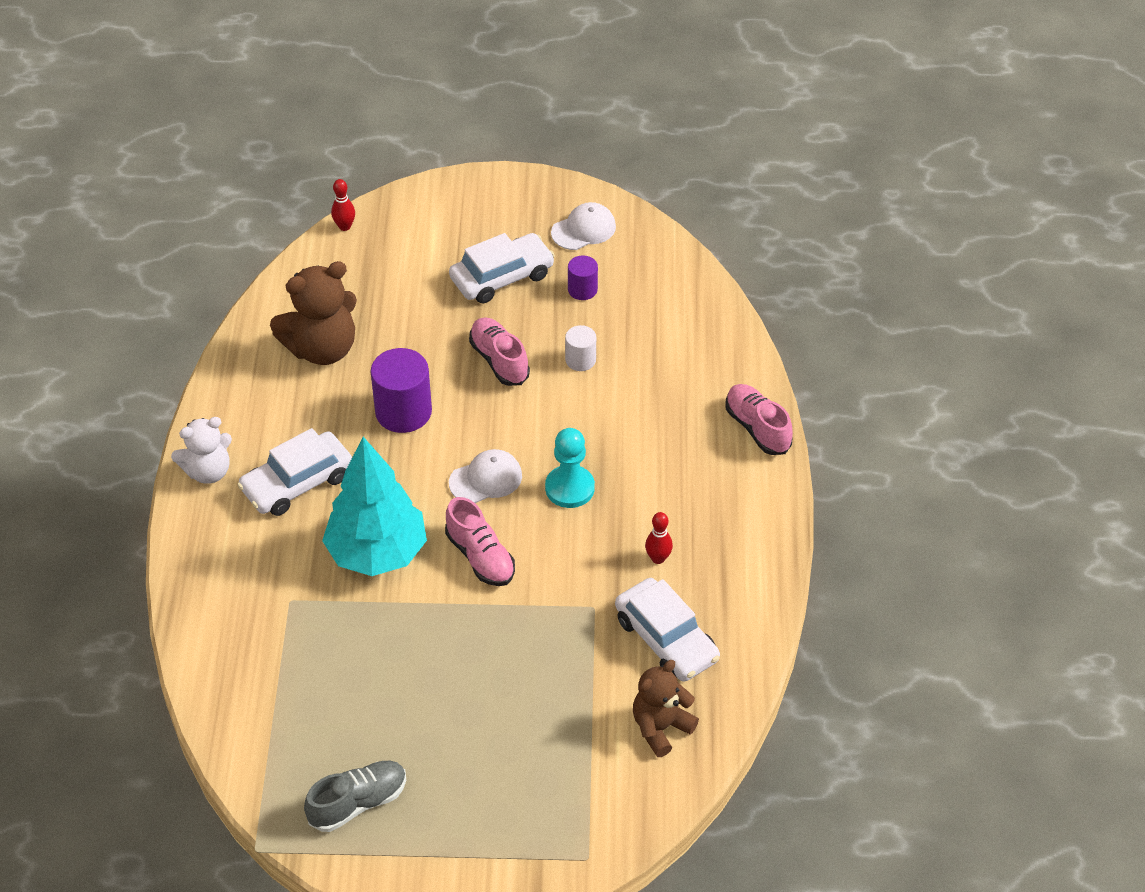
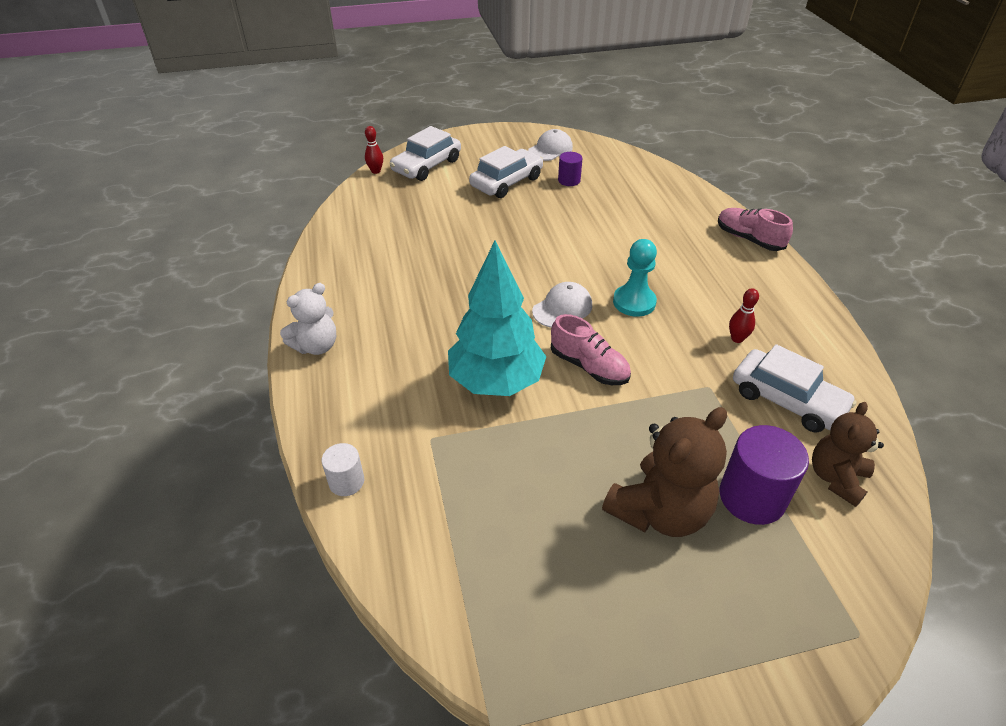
camera: 15 degrees left, 5 degrees down
(297, 483) = (401, 340): white car -> white car (426, 165)
(322, 349) = (387, 244): brown teddy bear -> brown teddy bear (659, 511)
(358, 803) = (586, 634): grey shoe -> none
(403, 412) = (471, 274): purple cylinder -> purple cylinder (752, 497)
(499, 360) = (531, 229): pink shoe -> none
(580, 360) = (592, 220): white cylinder -> white cylinder (346, 481)

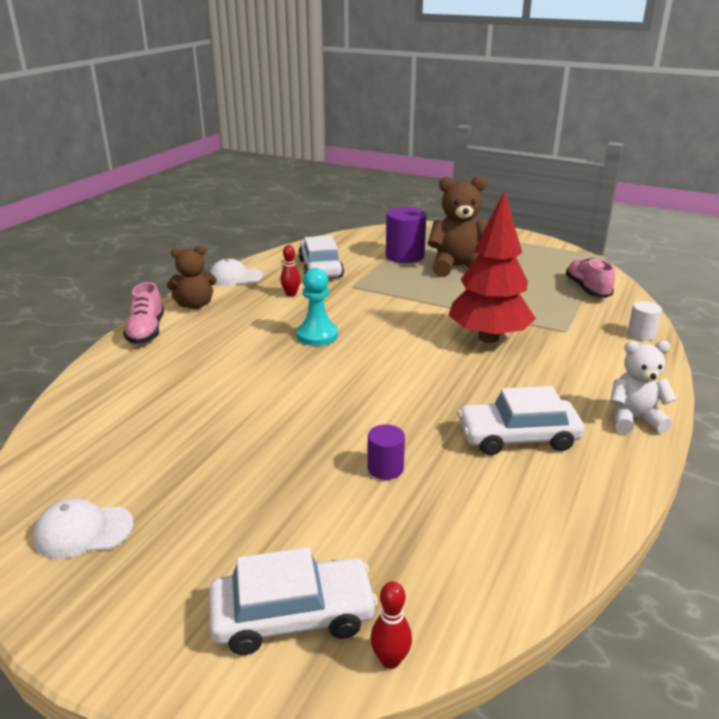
camera: 140 degrees left, 15 degrees down
(496, 381) = (488, 338): turquoise tree -> red tree
(506, 182) = (230, 506): white car -> white car (518, 437)
(562, 308) = (377, 354): white cap -> white cap (235, 277)
(569, 180) = (160, 464): purple cylinder -> purple cylinder (385, 468)
(589, 366) = (411, 320): pink shoe -> pink shoe (587, 289)
(836, 478) = (354, 247): brown teddy bear -> brown teddy bear (195, 305)

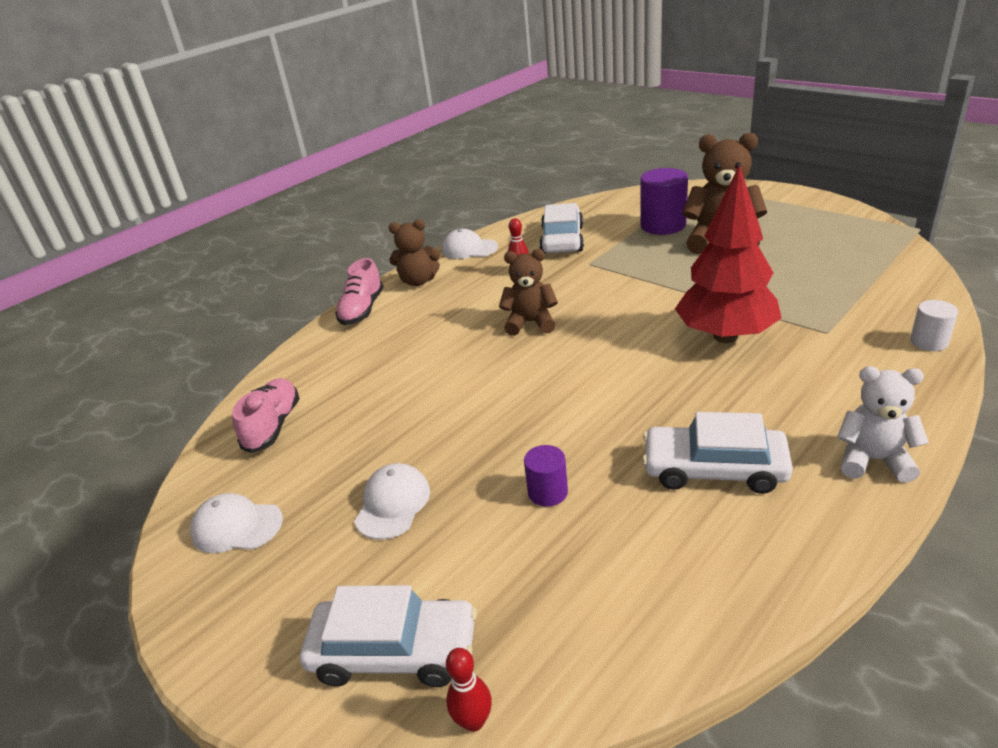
camera: 20 degrees right, 5 degrees up
(243, 493) = (393, 504): none -> white cap
(317, 335) = (530, 323): turquoise pawn -> brown teddy bear
(587, 289) = (878, 275): pink shoe -> pink shoe (273, 426)

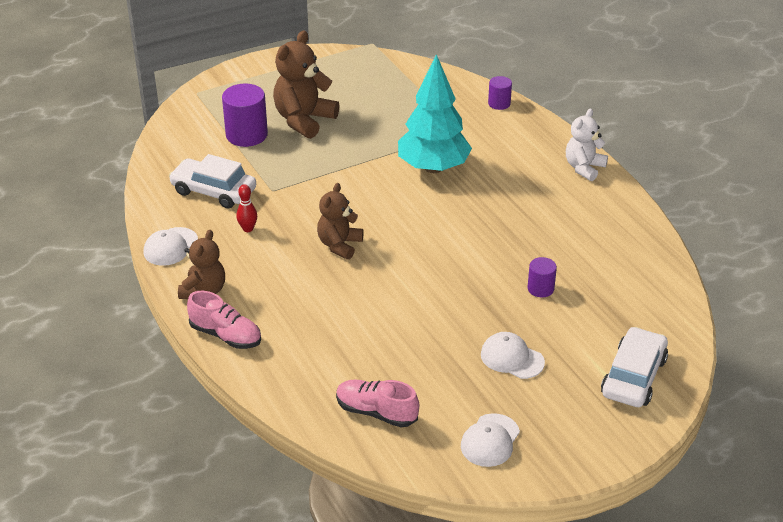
camera: 75 degrees left, 5 degrees up
(473, 721) = (687, 355): red bowling pin -> none
(714, 469) = (559, 221): white car -> none
(725, 336) = (433, 168): red tree -> turquoise tree
(929, 342) = (499, 103): white cylinder -> purple cylinder

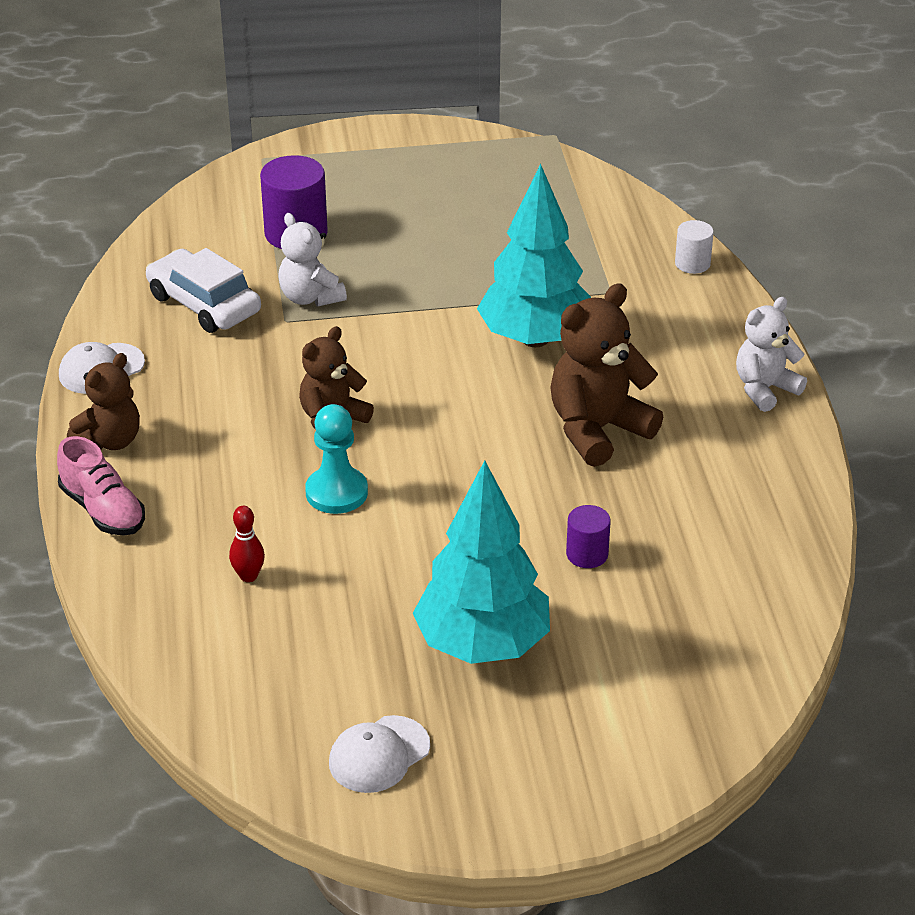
camera: 20 degrees right, 0 degrees up
(248, 229) = (219, 368): red bowling pin -> red bowling pin (248, 576)
(280, 172) = (310, 297): none -> white teddy bear
(304, 120) = (389, 229): brown teddy bear -> brown teddy bear (597, 430)
(368, 288) = (336, 492): none -> turquoise pawn
(376, 412) = (243, 671): pink shoe -> none
(499, 103) = (692, 263): purple cylinder -> white cylinder
(512, 358) = (482, 645): white cap -> turquoise tree
(634, 377) = (648, 720): white car -> none

